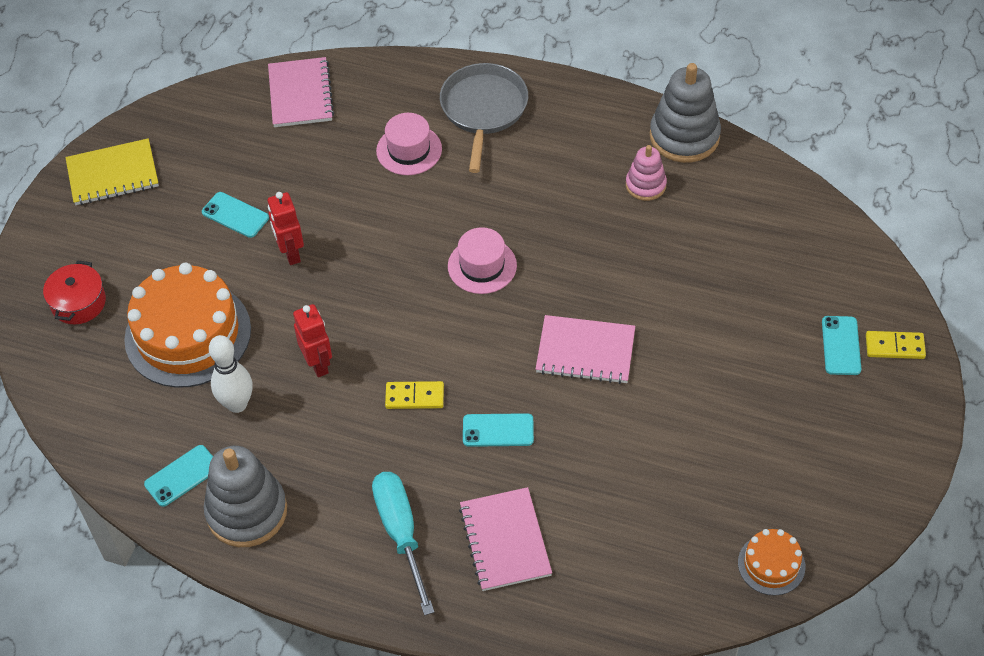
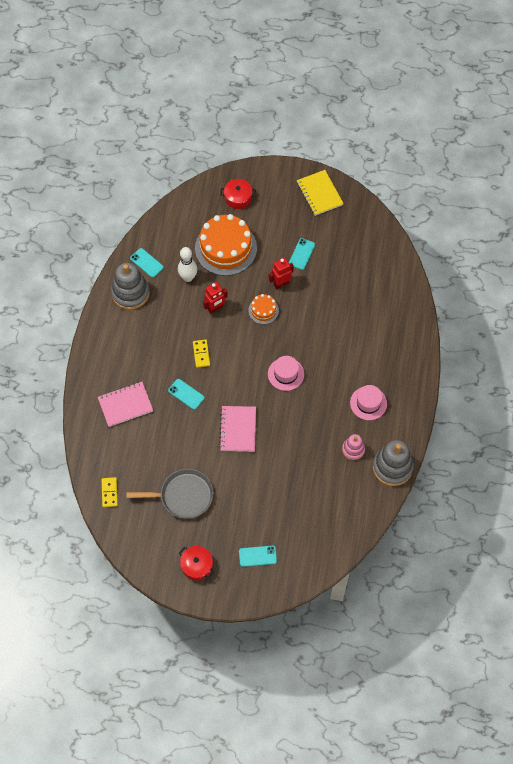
camera: 80 degrees right, 10 degrees up
(300, 94) = (389, 269): pink notebook -> none
(400, 532) = (126, 359): turquoise screwdriver -> none
(409, 150) = (358, 328): pink hat -> pink hat (368, 403)
(483, 109) = (394, 360): grey pan -> grey pan (183, 496)
(498, 430) = (186, 394): turquoise phone -> turquoise phone turned 45 degrees counterclockwise
(771, 564) = (123, 526): orange cake -> orange cake (263, 310)
(858, 444) = (197, 565): none -> red pot
(894, 347) = (260, 584): yellow domino -> yellow domino (109, 492)

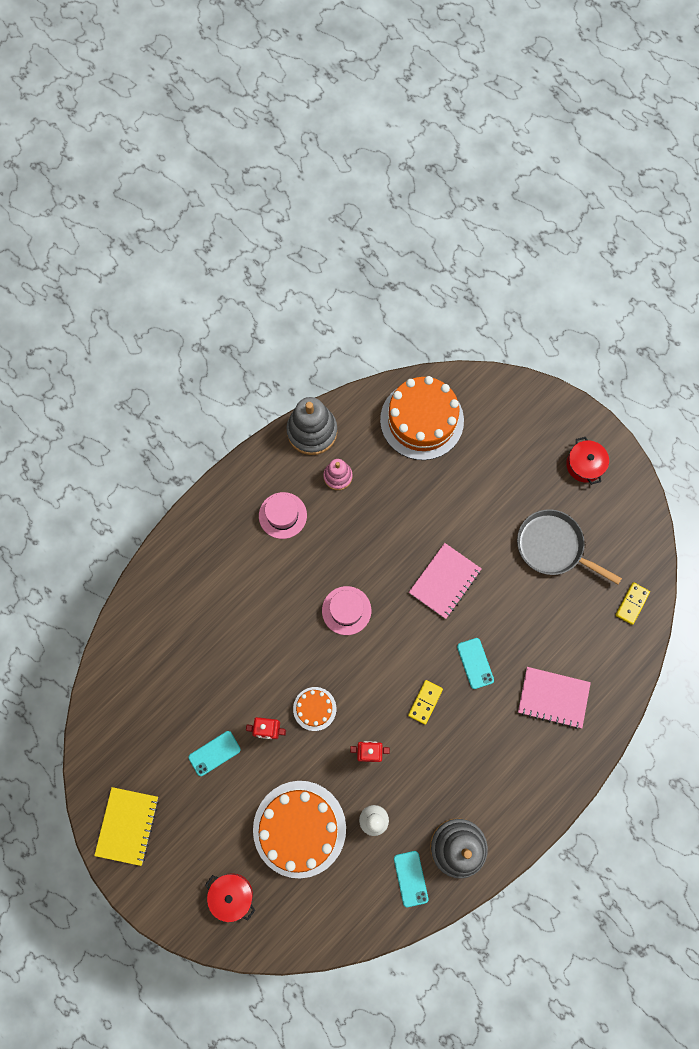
camera: 145 degrees left, 10 degrees up
(257, 556) = (515, 434): turquoise phone -> none
(327, 523) = (422, 420): none -> orange cake

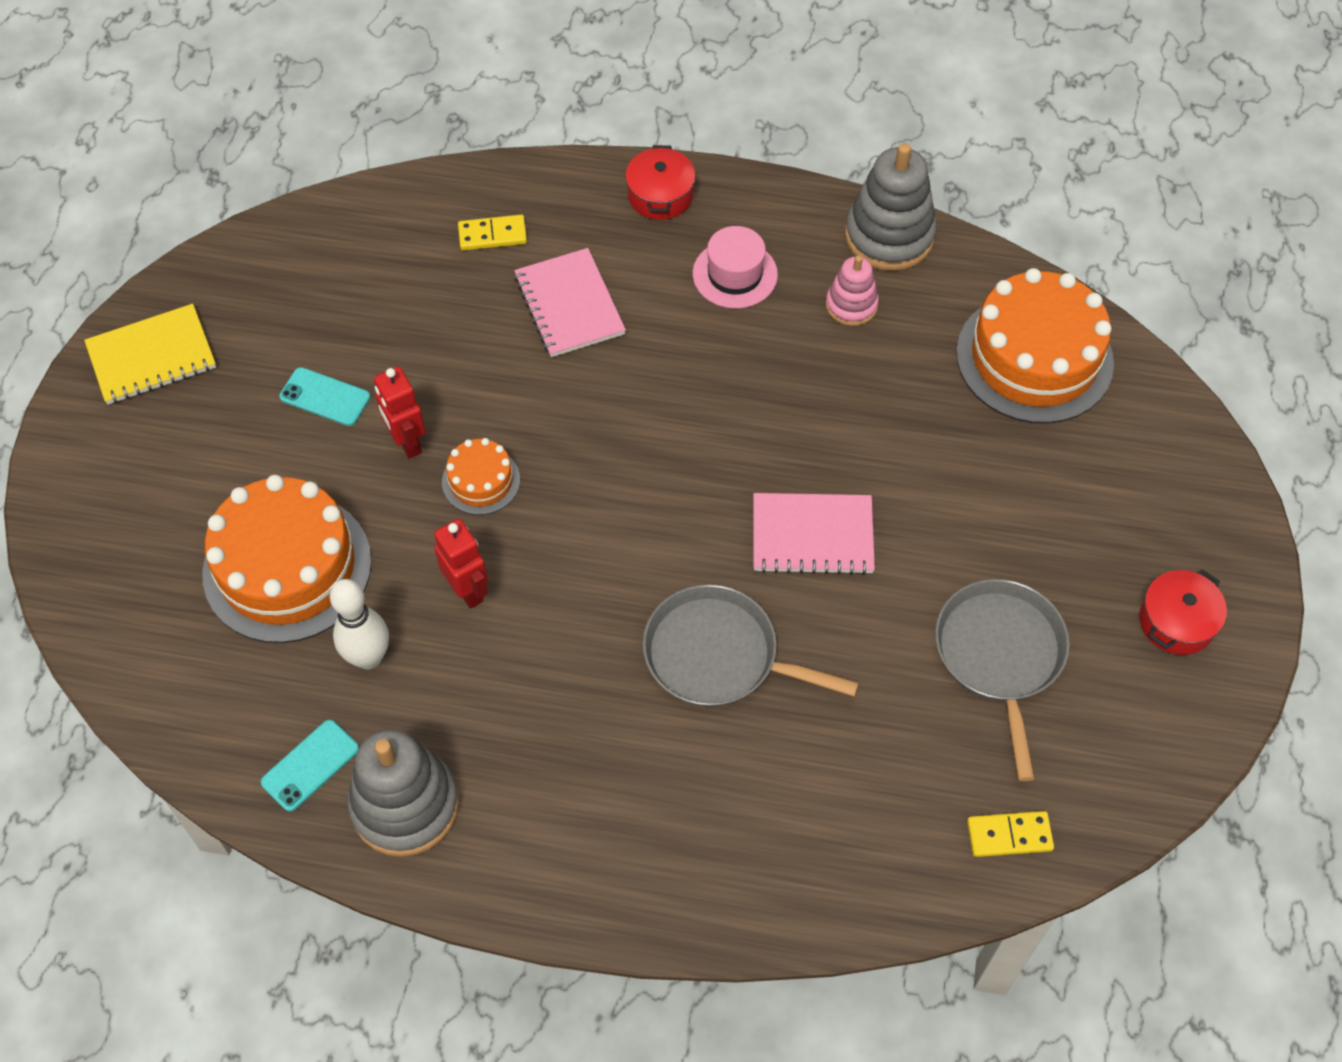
camera: 55 degrees right, 15 degrees down
(232, 895) = (132, 539): red pot -> red pot (660, 195)
(346, 610) = (660, 434): pink hat -> none
(425, 702) = (602, 621): yellow domino -> yellow domino (492, 235)
(475, 663) = (718, 655): turquoise phone -> grey pan
(553, 697) = (752, 805): pink notebook -> pink notebook (569, 305)

